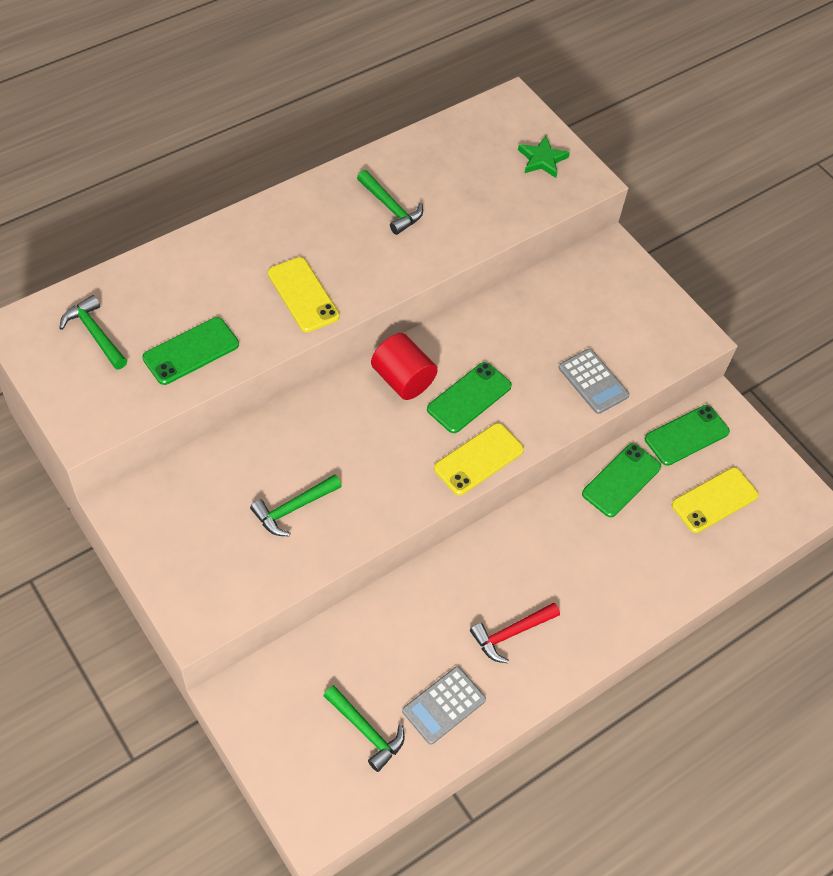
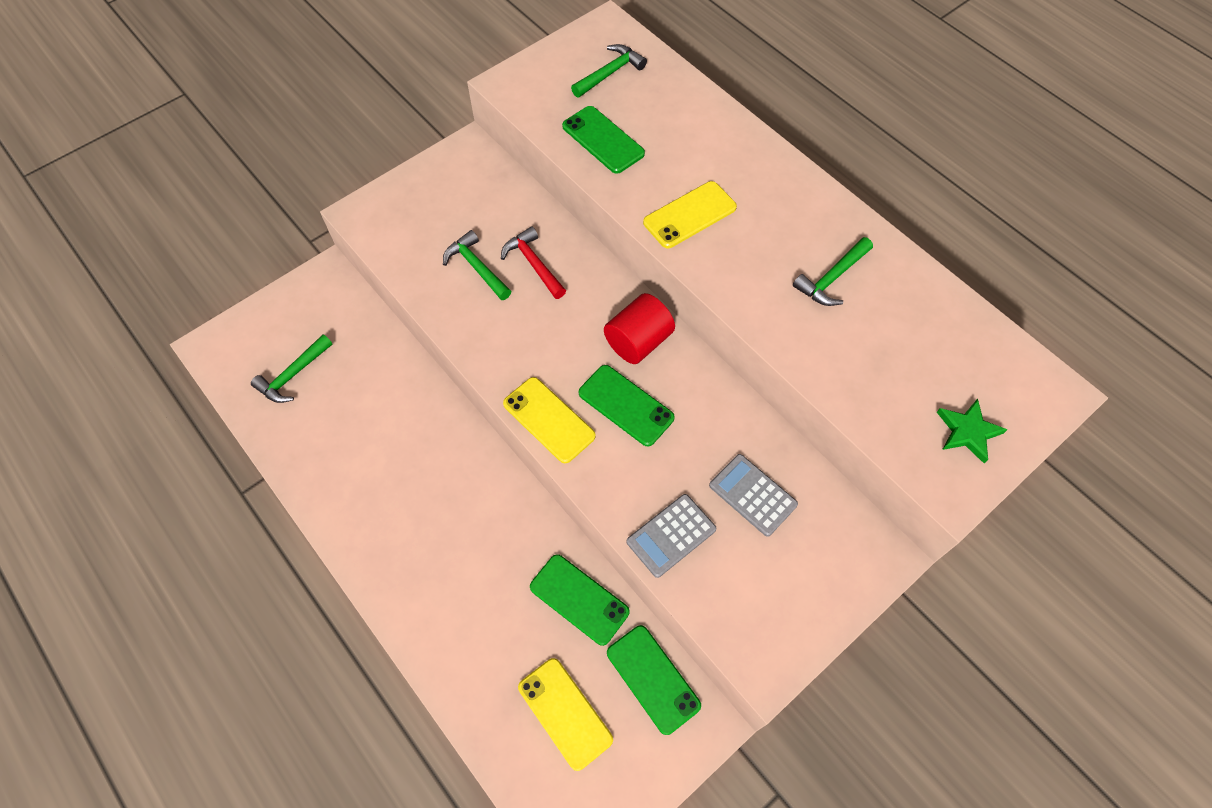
camera: 90 degrees right, 5 degrees up
(444, 705) = (315, 436): grey calculator -> grey calculator (753, 495)
(511, 633) = (388, 491): red hammer -> red hammer (534, 264)

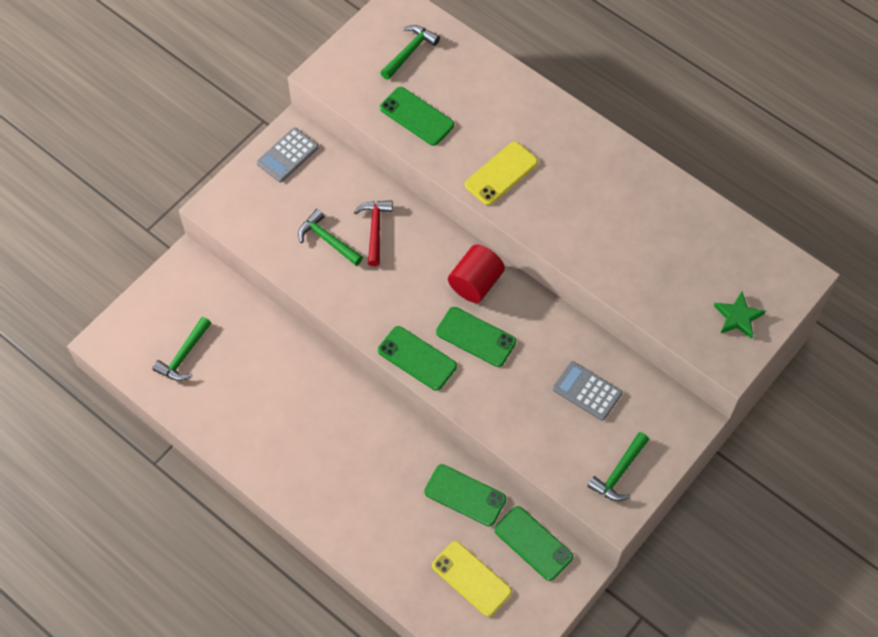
camera: 10 degrees left, 0 degrees up
(534, 264) = (375, 230): red hammer -> red hammer turned 45 degrees clockwise
(549, 420) = (417, 358): yellow phone -> green phone
(671, 535) = (530, 431): grey calculator -> grey calculator (287, 155)
(832, 278) = (622, 211): green hammer -> green hammer (619, 472)

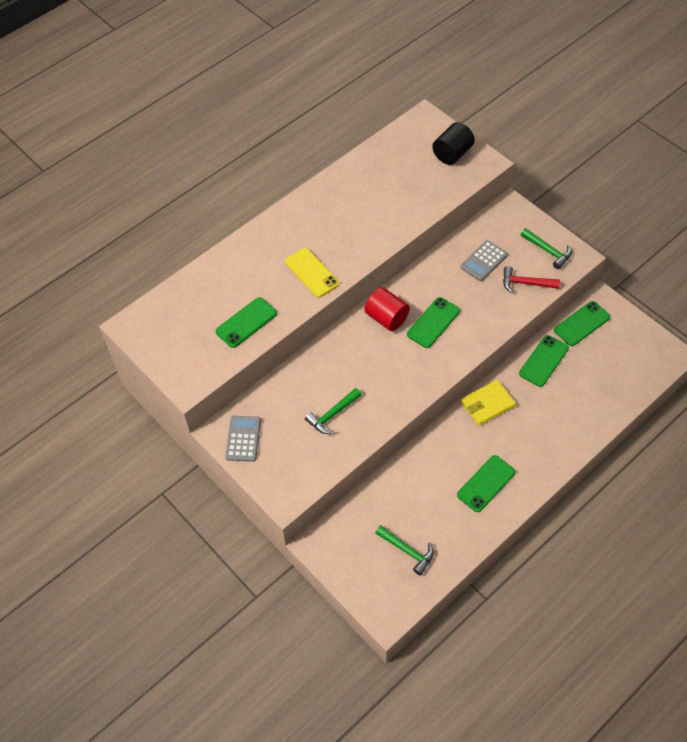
camera: 80 degrees left, 5 degrees down
(287, 155) = (243, 439): grey calculator -> grey calculator turned 135 degrees counterclockwise
(375, 230) = (328, 380): red hammer -> red hammer (525, 283)
(390, 429) = (487, 404): none -> yellow wallet
(410, 52) = (180, 321): green hammer -> none
(417, 358) = (447, 362): green phone -> green phone (486, 483)
(471, 578) = (608, 363): yellow phone -> none
(738, 317) = (452, 154): green star -> black cylinder

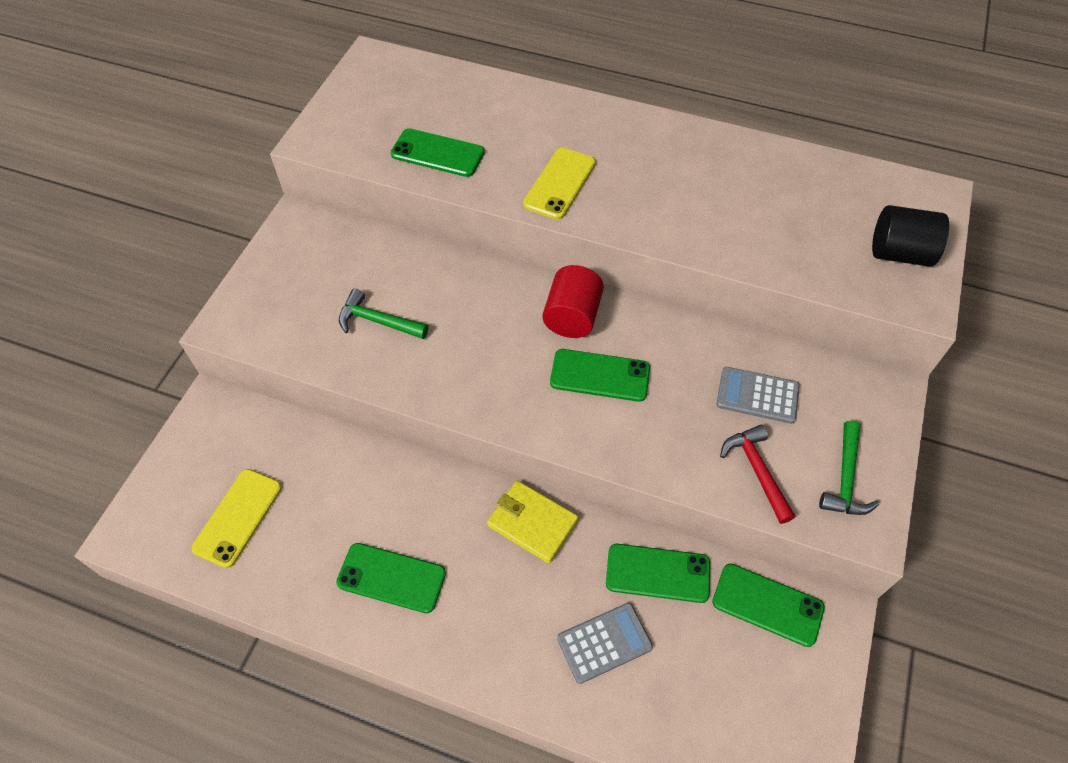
camera: 60 degrees right, 0 degrees up
(243, 439) = (297, 245): grey calculator -> grey calculator (604, 643)
(407, 551) = (238, 517): green hammer -> yellow phone

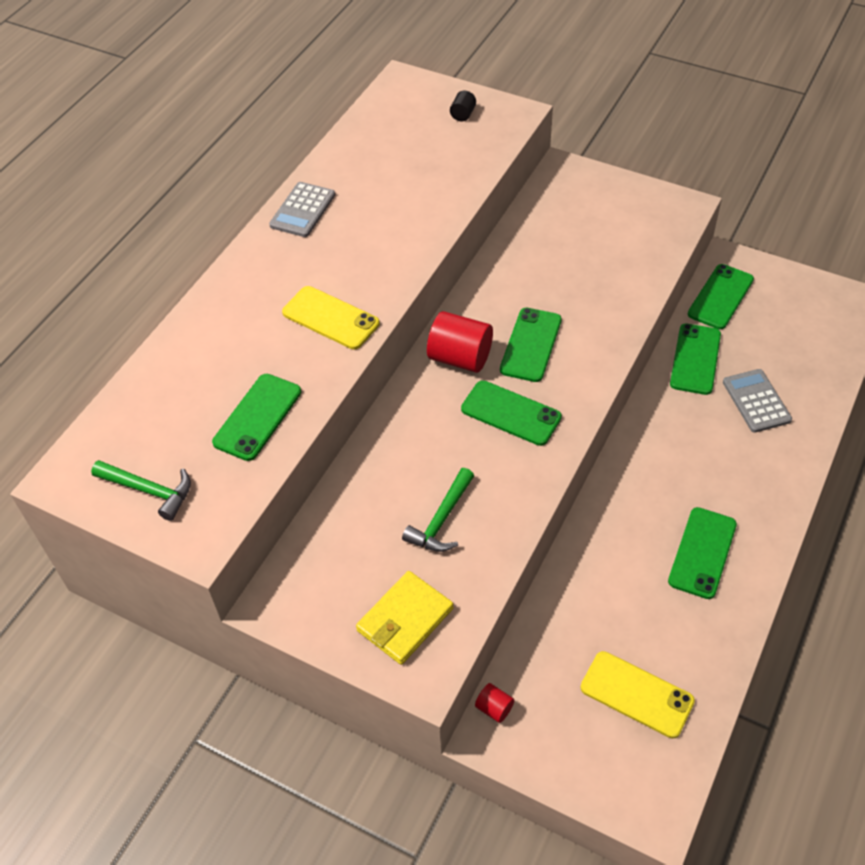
camera: 80 degrees left, 5 degrees down
(234, 405) = (494, 708): none -> red cylinder
(505, 364) = (510, 413): none -> green phone
(532, 523) = (648, 440): yellow wallet -> yellow wallet (405, 620)
(757, 395) = (561, 245): grey calculator -> grey calculator (302, 210)
(757, 470) = (633, 258): red hammer -> none
(845, 478) = (642, 210): green hammer -> green hammer (149, 491)
(899, 253) = (463, 114): black cylinder -> black cylinder, size x0.48

